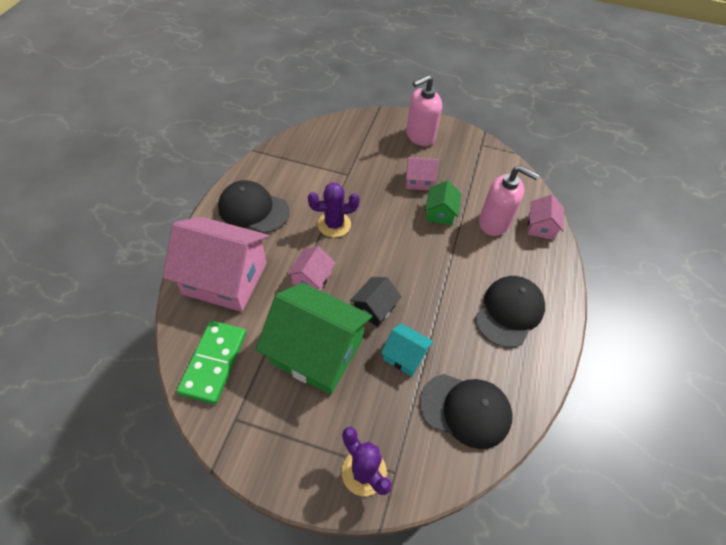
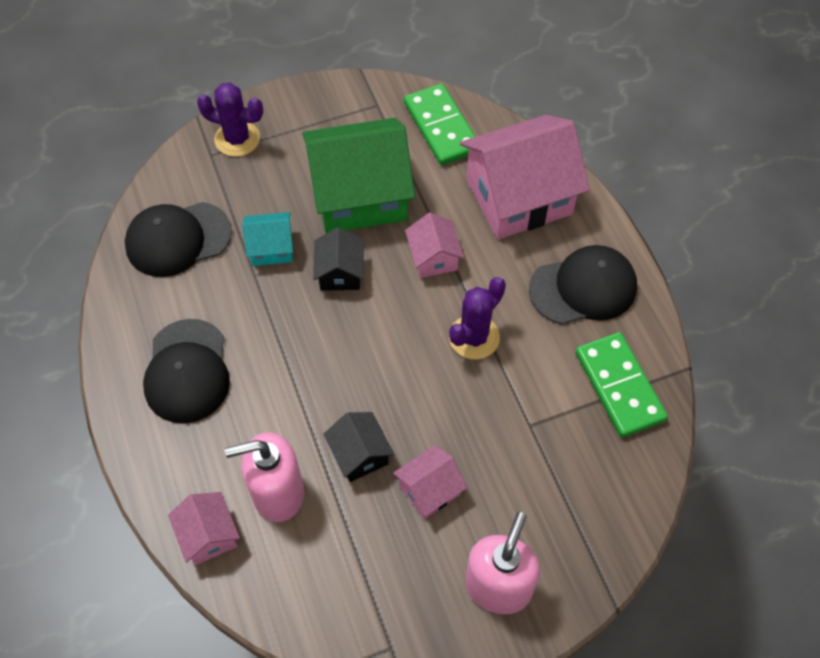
camera: 145 degrees right, 5 degrees up
(291, 162) = (619, 386): none -> green domino
(440, 213) = (359, 454): green house -> black house

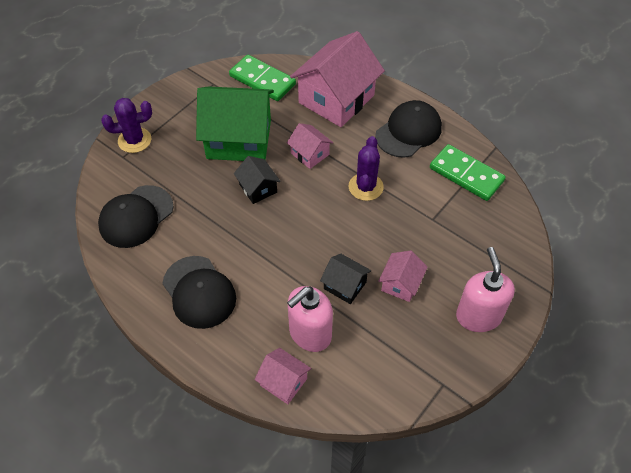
camera: 30 degrees left, 5 degrees down
(271, 248) = (203, 194): turquoise house -> none
(360, 195) = (239, 139): green house -> green house turned 45 degrees clockwise

